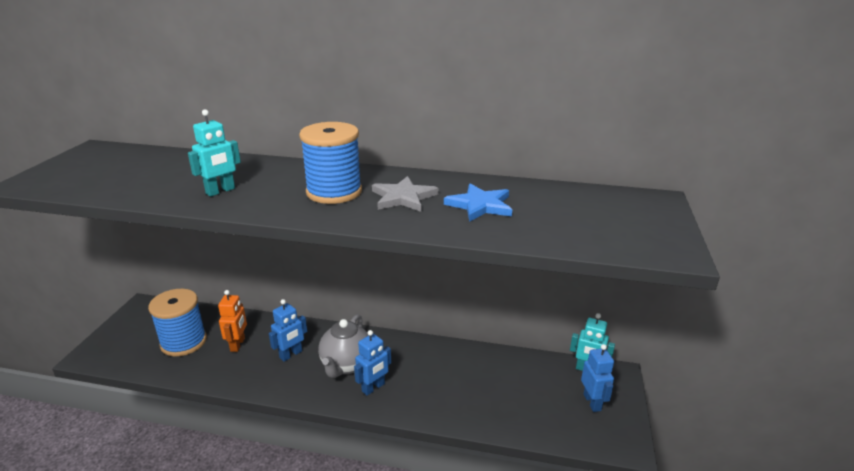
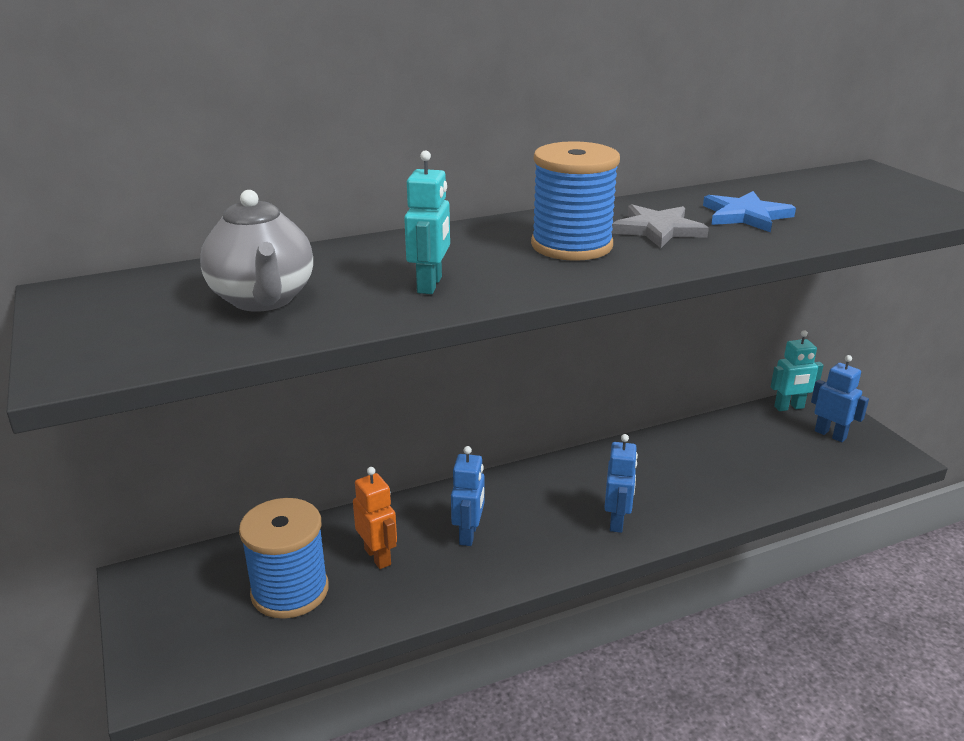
camera: 35 degrees left, 0 degrees up
(346, 365) = (552, 513): grey teapot -> grey teapot (263, 300)

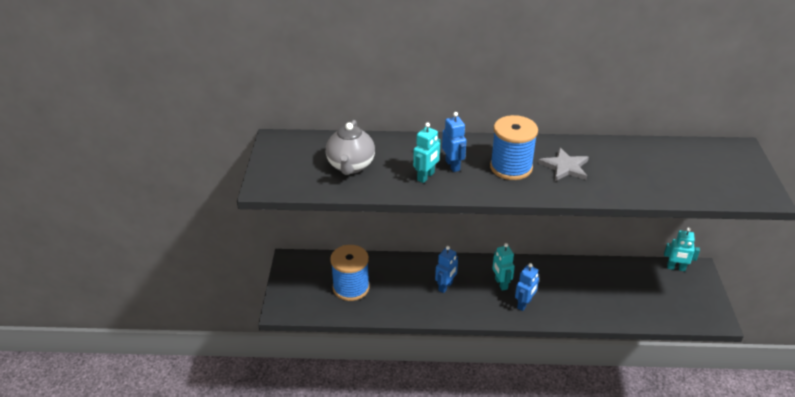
camera: 25 degrees right, 10 degrees up
(378, 556) = (397, 284): orange robot -> none
(558, 502) = (501, 284): none -> turquoise robot
(746, 215) = (623, 169): blue star -> none
(830, 434) = (687, 293): blue robot -> blue robot (453, 165)

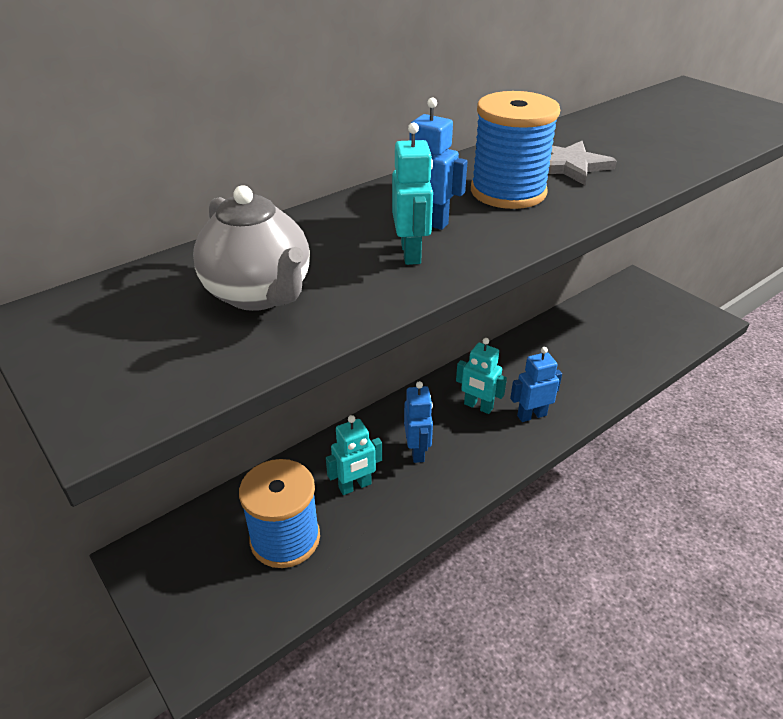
camera: 40 degrees left, 0 degrees up
(524, 304) = (531, 415): blue robot -> blue robot turned 105 degrees counterclockwise
(676, 268) = (619, 289): turquoise robot -> turquoise robot (355, 486)

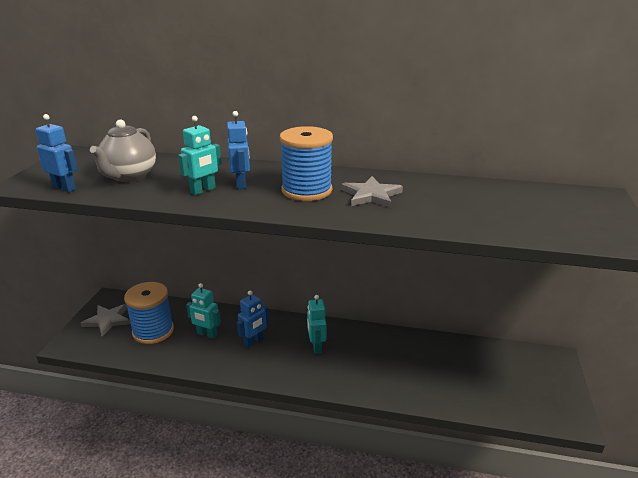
camera: 50 degrees right, 10 degrees down
(195, 582) = (108, 320): none -> grey star
(531, 415) = (334, 371): blue robot -> blue robot (65, 188)

